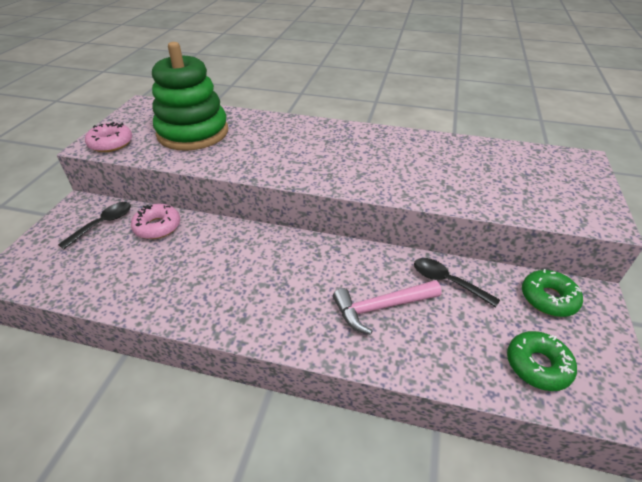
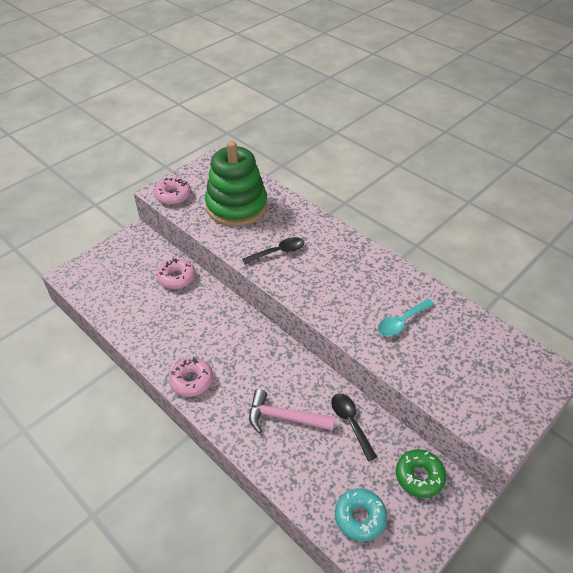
camera: 30 degrees right, 5 degrees up
(103, 224) = (143, 259): black spoon -> black spoon (278, 252)
(248, 318) = (191, 380): none -> pink donut
(435, 168) = (401, 322): none -> turquoise spoon
(537, 365) = (359, 517): green donut -> turquoise donut

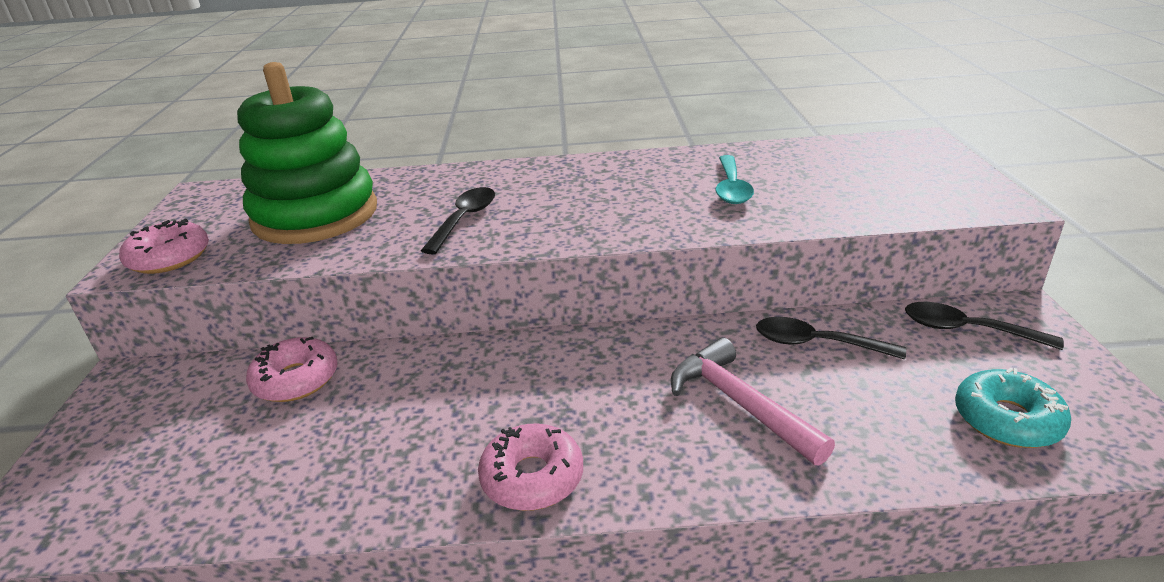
camera: 45 degrees left, 15 degrees down
(284, 417) = (739, 404): pink hammer -> pink hammer turned 90 degrees clockwise
(419, 476) = (967, 330): green donut -> black spoon

